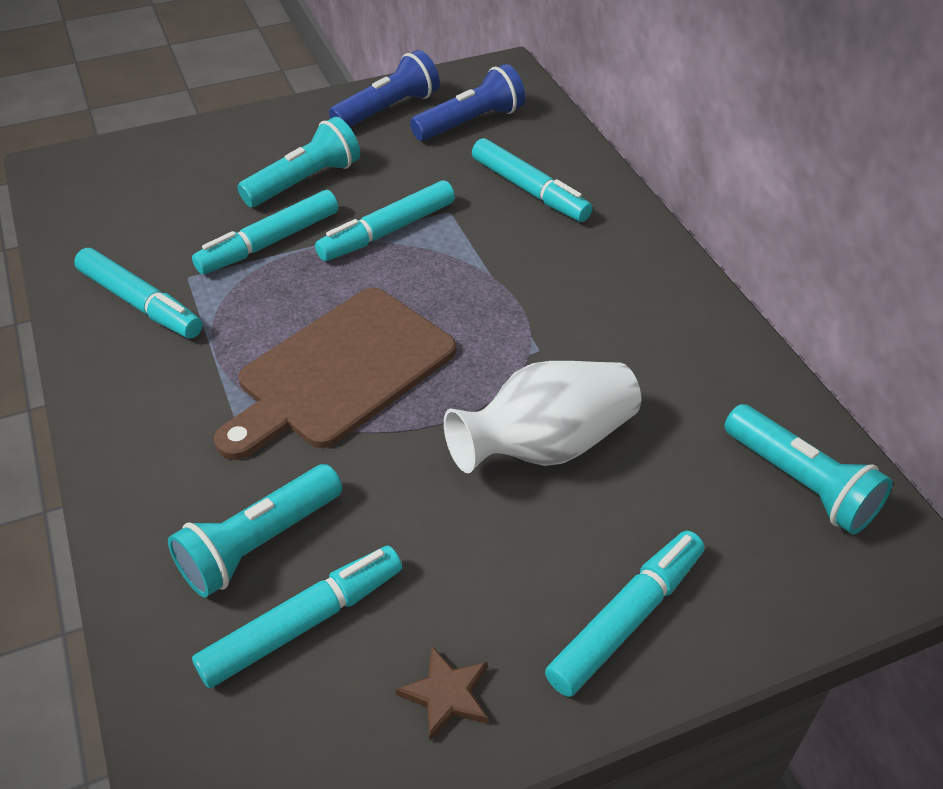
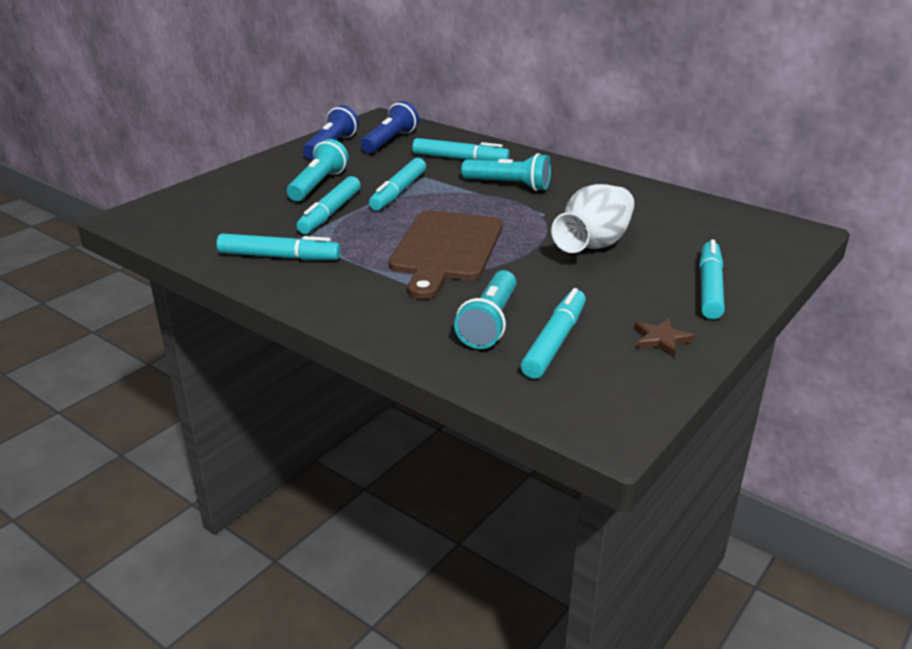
camera: 30 degrees left, 15 degrees down
(800, 483) = (727, 222): turquoise flashlight -> turquoise flashlight (509, 185)

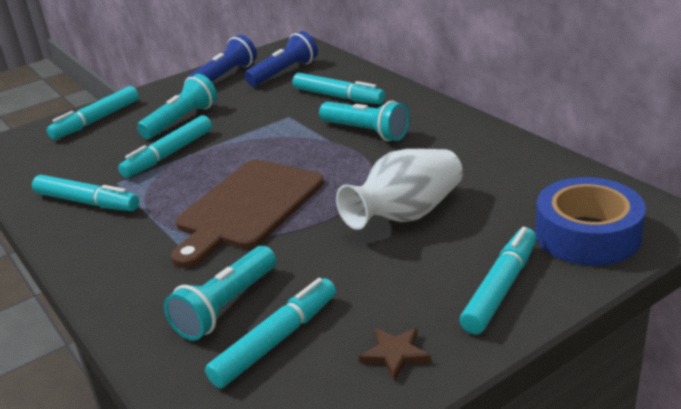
camera: 20 degrees right, 0 degrees up
(398, 192) = (250, 133): turquoise marker -> turquoise marker (96, 120)
(749, 247) = (587, 235): none -> blue tape

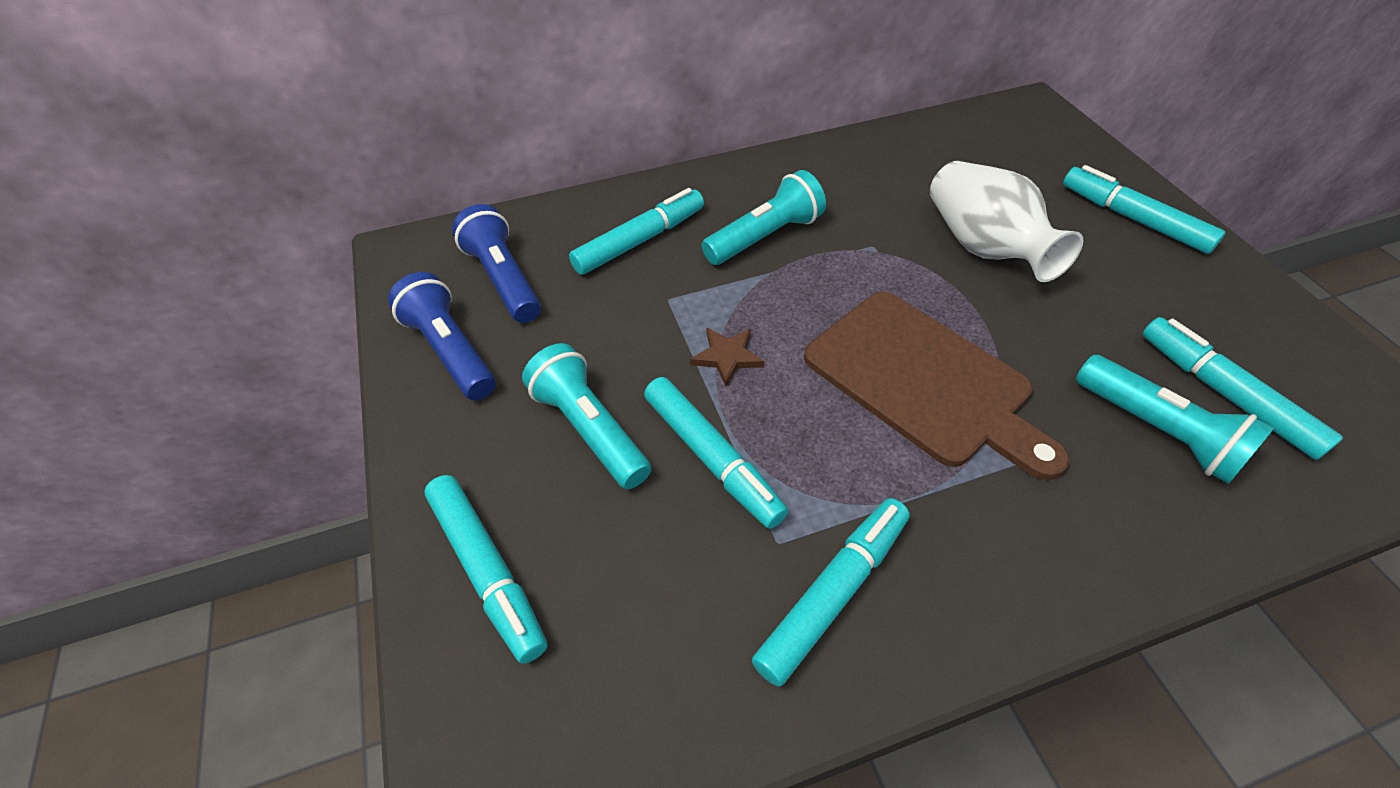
camera: 75 degrees left, 20 degrees up
(395, 354) = (1241, 308): brown star -> brown star (727, 357)
(587, 235) = (1051, 150): blue tape -> none

